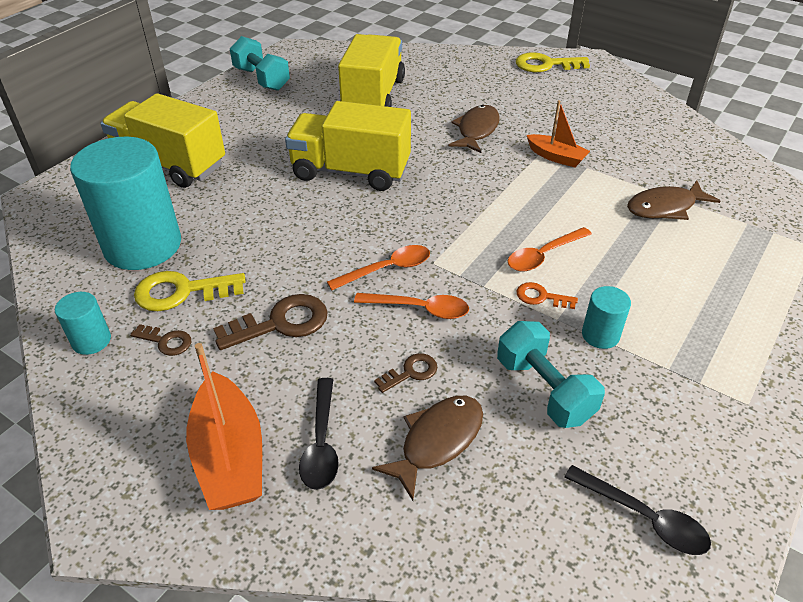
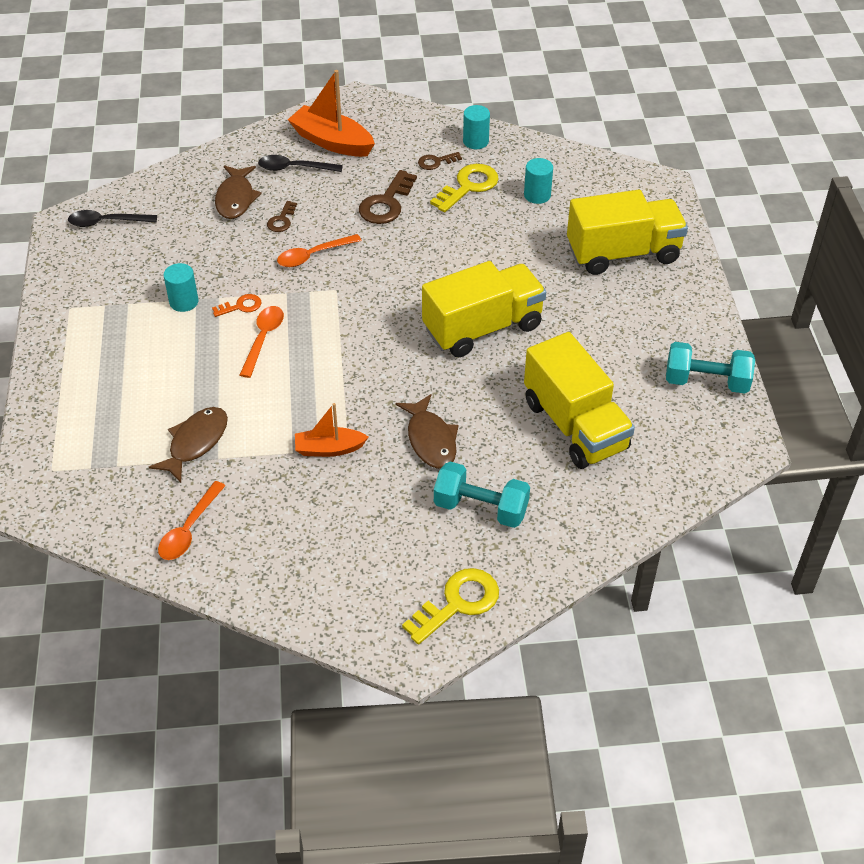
camera: 140 degrees right, 5 degrees up
(143, 245) = (537, 195): turquoise cylinder -> turquoise cylinder, size x0.43
(321, 443) = (294, 168): black spoon -> black spoon turned 45 degrees counterclockwise
(387, 269) = (361, 268): orange spoon -> orange spoon (189, 529)
(544, 390) = (197, 251): turquoise dumbbell -> turquoise dumbbell (481, 508)

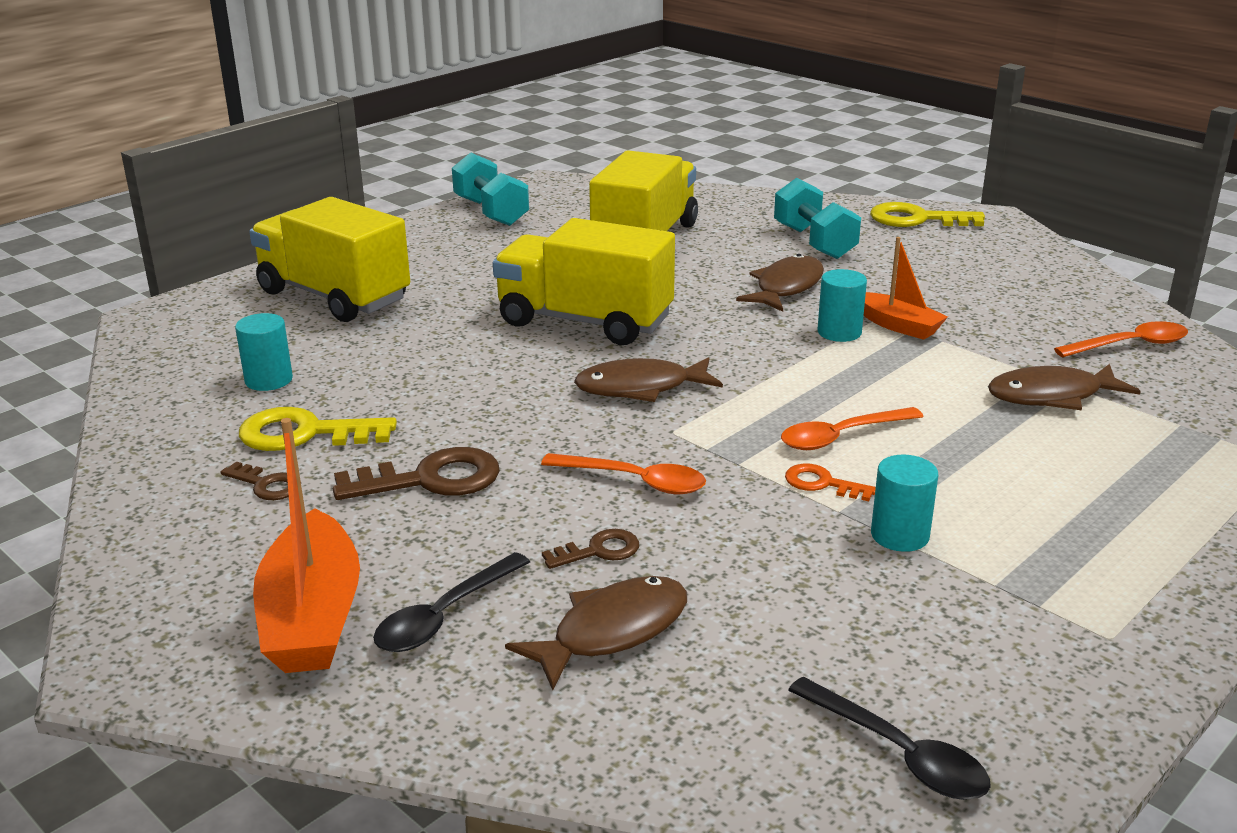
camera: 130 degrees left, 20 degrees down
(294, 168) = (444, 616): black spoon -> black spoon turned 75 degrees clockwise
(386, 304) = (640, 388): none -> brown fish
(475, 141) = (167, 475): turquoise cylinder -> turquoise cylinder (839, 332)

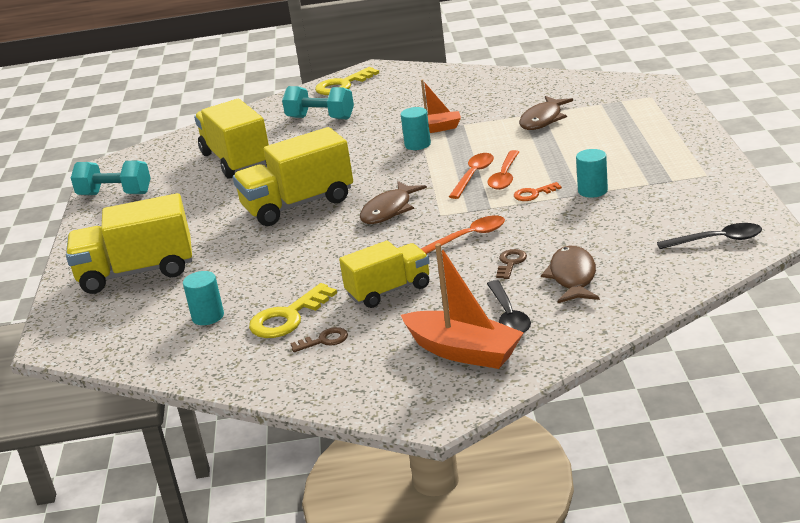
camera: 45 degrees left, 0 degrees up
(430, 479) = (389, 290): brown key -> yellow truck
(786, 287) = (353, 141): brown fish -> none
(1130, 345) = (531, 87): orange spoon -> orange spoon (473, 175)

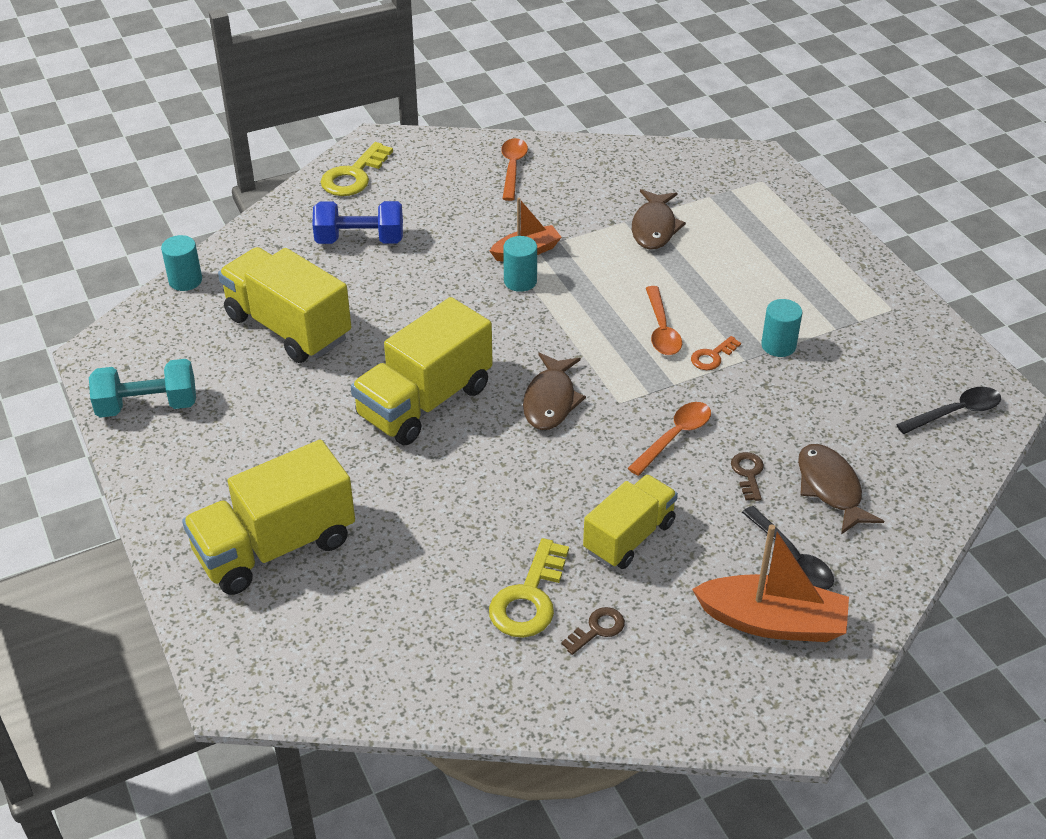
camera: 25 degrees left, 15 degrees up
(208, 316) = (423, 611): turquoise cylinder -> turquoise cylinder (185, 280)
(320, 118) = (360, 240): turquoise dumbbell -> blue dumbbell
(473, 175) = (622, 331): orange spoon -> orange spoon (512, 168)

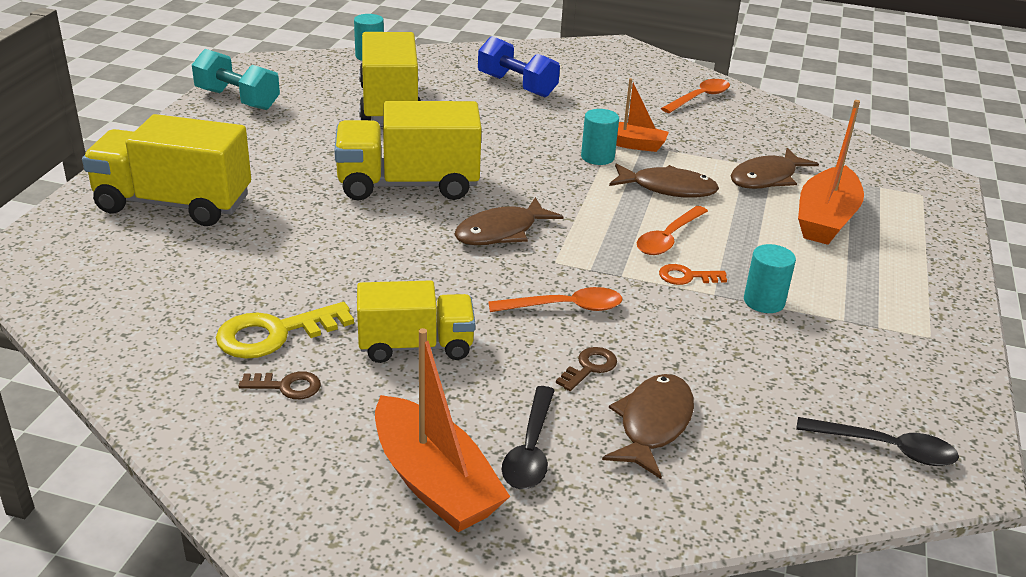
camera: 40 degrees right, 10 degrees down
(354, 176) = (571, 55): yellow key -> none
(605, 281) = (668, 188): none -> brown fish
(732, 244) = (825, 219): none -> orange boat

